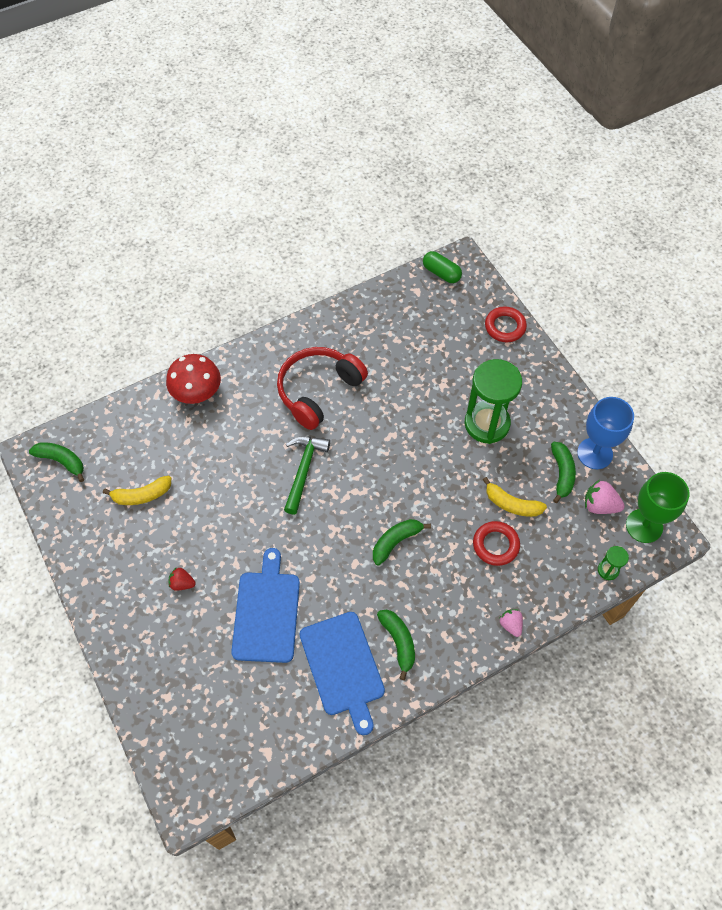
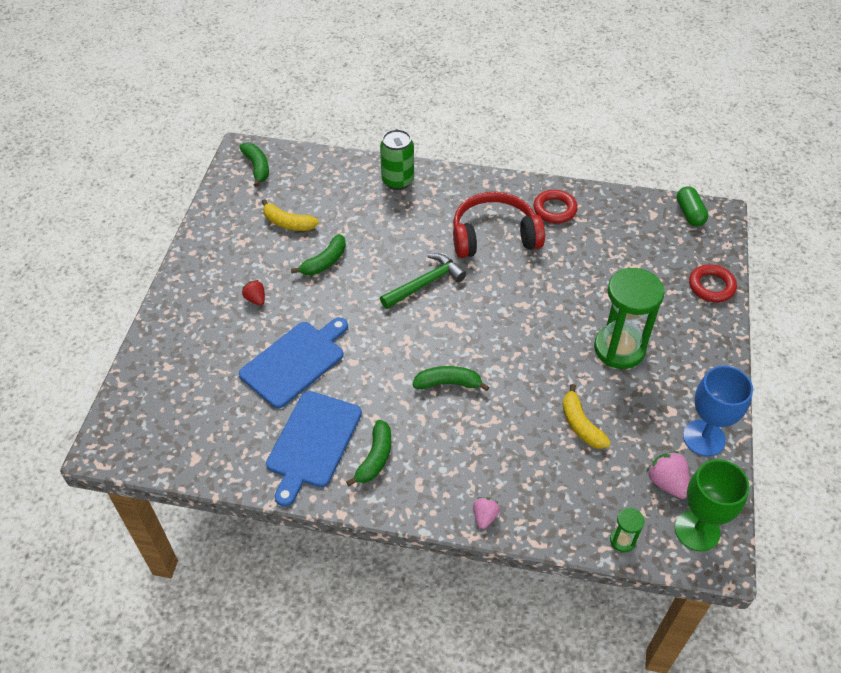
camera: 40 degrees right, 10 degrees down
(197, 392) = (397, 181): red mushroom -> green can
(495, 545) = (534, 445): red ring -> red ring (554, 209)
(562, 474) = (653, 433): green banana -> green banana (324, 262)

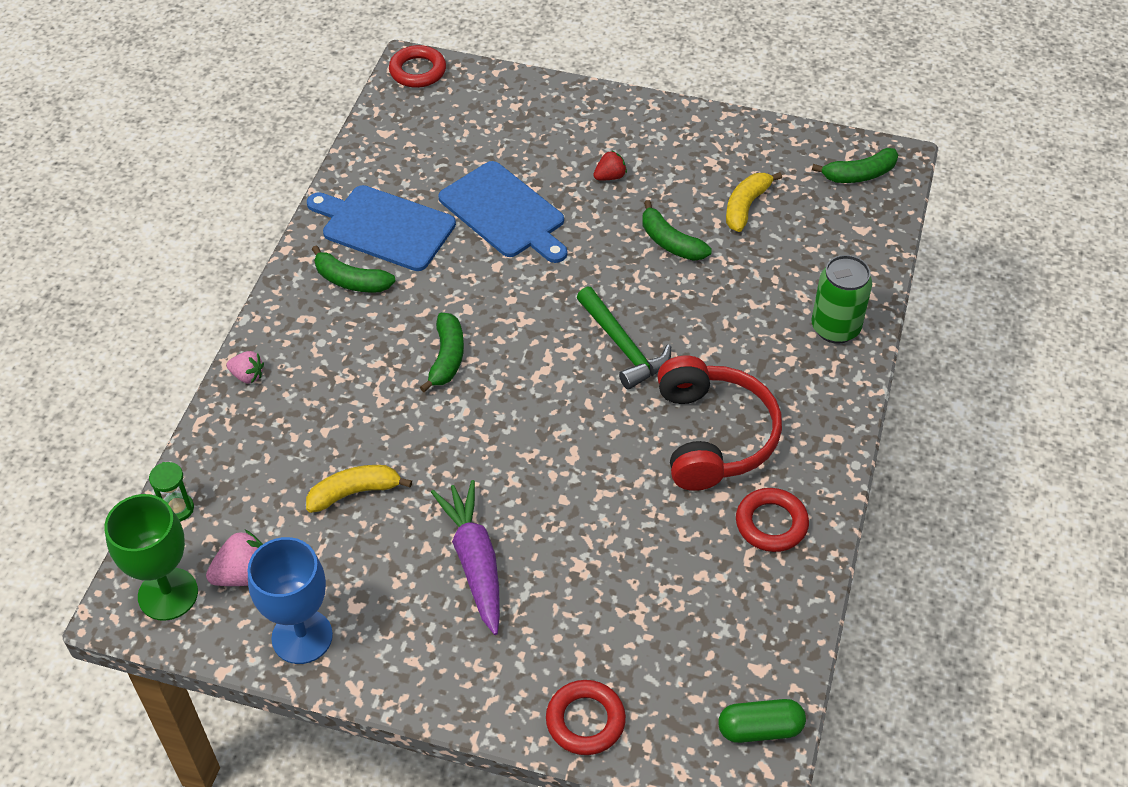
camera: 95 degrees right, 0 degrees up
(112, 443) = (418, 71): none -> red ring
(619, 349) = (475, 562): green hourglass -> purple carrot

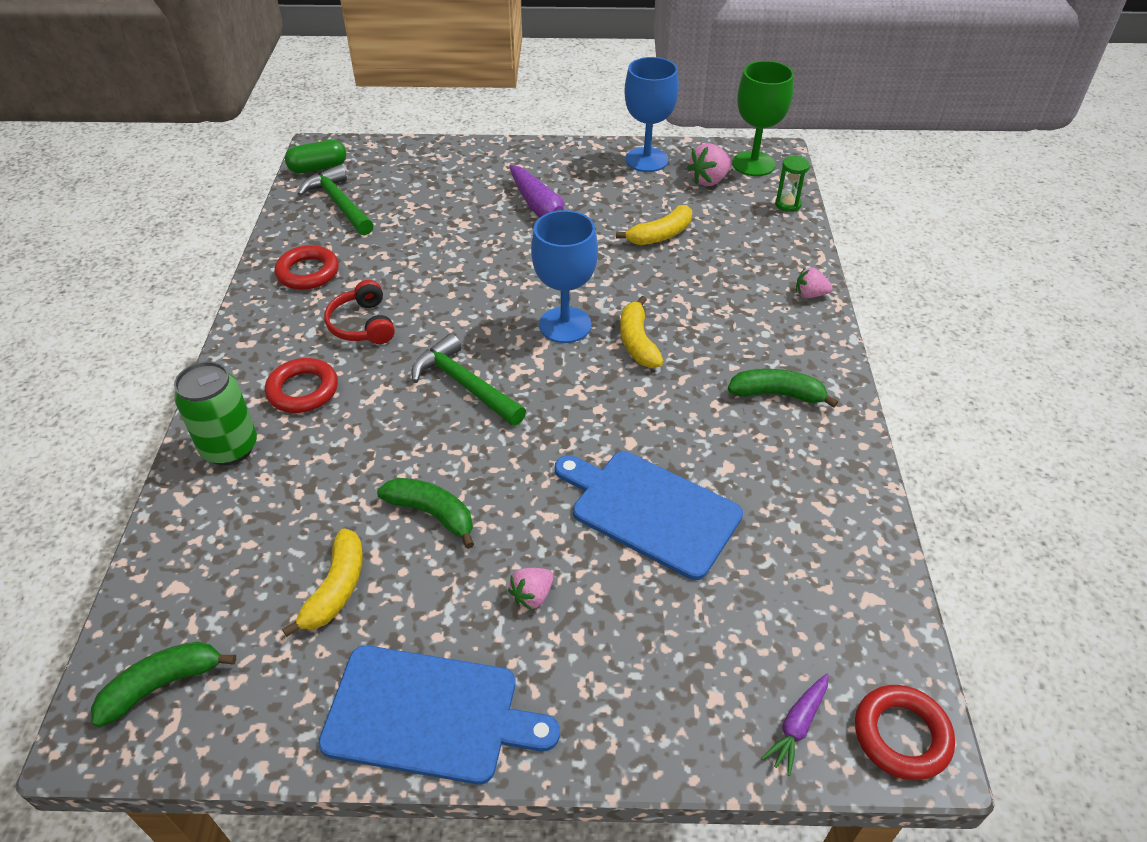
camera: 165 degrees right, 5 degrees down
(384, 227) = (782, 461): blue cutting board -> blue cutting board (429, 714)
(447, 358) = (637, 342): green banana -> yellow banana
(474, 85) = (797, 726): none -> purple carrot
(509, 392) = (565, 325): none -> blue goblet
(585, 721) = (438, 154): red ring -> red ring (303, 390)
(610, 177) = (532, 596): red strawberry -> pink strawberry
(713, 436) = (362, 325): red headphones -> red headphones, size x0.57
(732, 640) = (339, 203): none -> green hammer

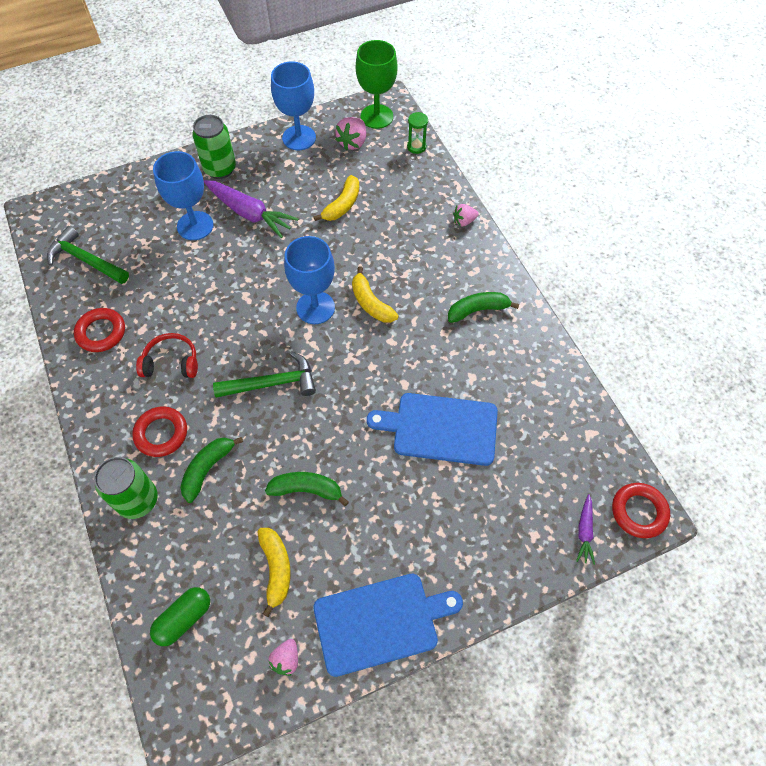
camera: 25 degrees left, 15 degrees up
(163, 685) = (205, 683): green banana -> green banana (208, 469)
(318, 168) = (47, 231): green capsule -> green capsule (184, 619)
(362, 325) = (171, 362): red headphones -> red headphones turned 135 degrees clockwise
(464, 384) = (273, 383): green hammer -> green hammer turned 150 degrees clockwise
(476, 207) = (195, 226): none -> blue goblet
(532, 596) = (400, 518): pink strawberry -> pink strawberry (286, 659)
(538, 164) = (220, 169): none -> green can

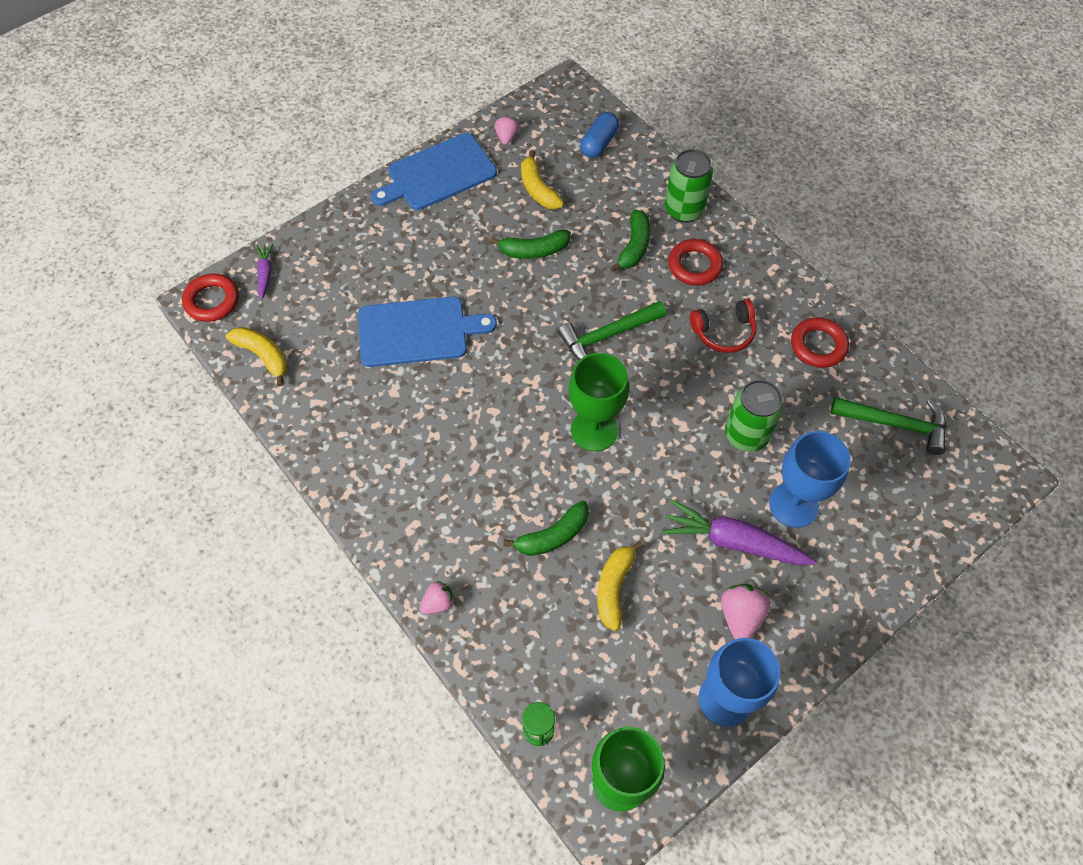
camera: 165 degrees right, 0 degrees up
(184, 619) = (599, 143): green capsule -> blue capsule
(220, 169) = (811, 607): green can -> green can (746, 435)
(315, 308) = (594, 430): blue goblet -> green goblet
(353, 142) = (639, 712): pink strawberry -> pink strawberry (740, 616)
(371, 303) = (530, 452): yellow banana -> yellow banana (263, 356)
(478, 310) = (399, 473): green banana -> green banana (553, 536)

